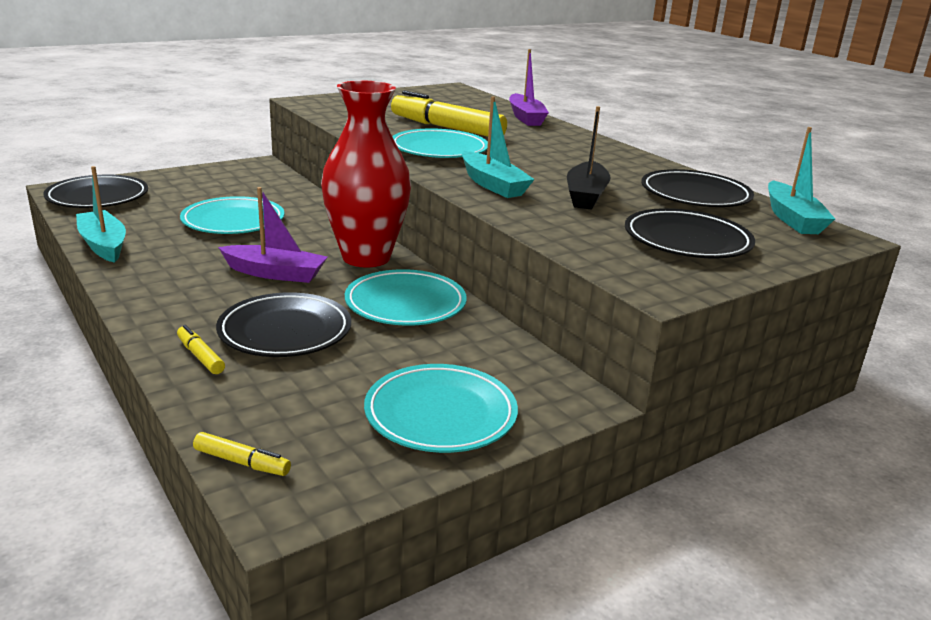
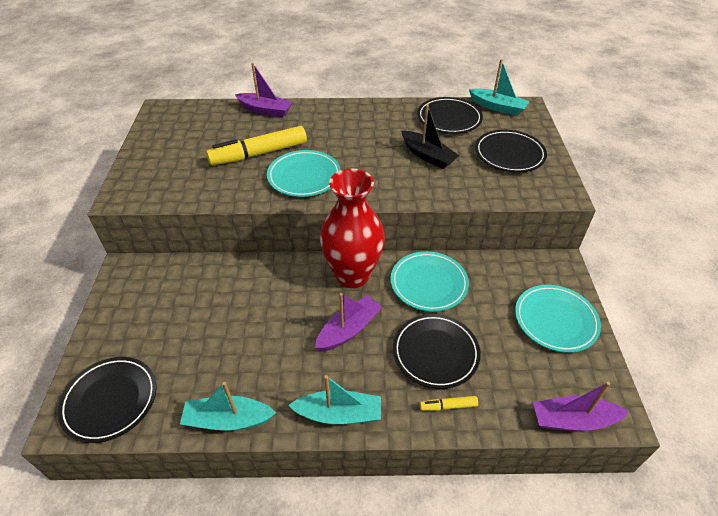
camera: 55 degrees left, 20 degrees up
(233, 221) = (239, 323): turquoise plate -> none
(242, 462) = (573, 420): yellow marker -> purple boat
(493, 185) = (388, 183): turquoise boat -> turquoise boat (339, 414)

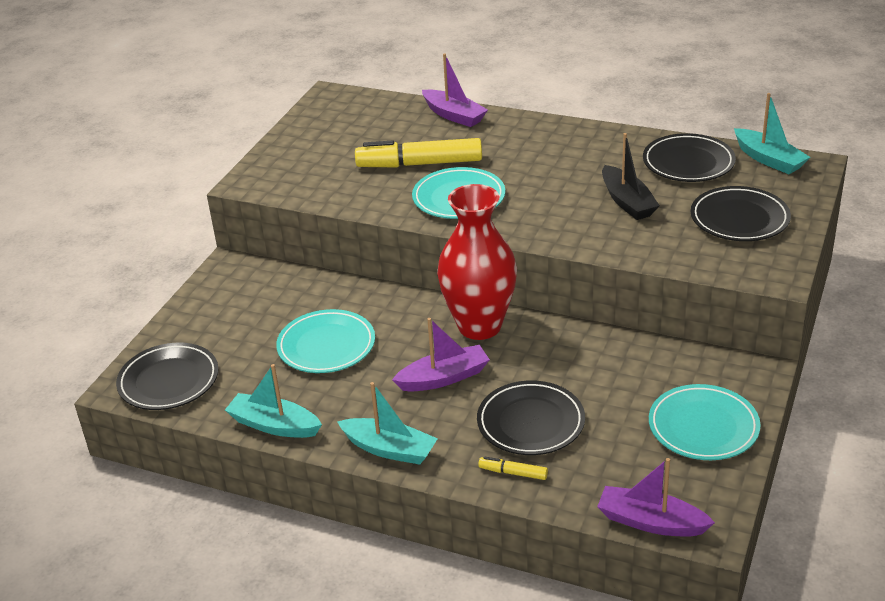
camera: 25 degrees right, 10 degrees down
(428, 283) = (567, 354): turquoise plate -> turquoise plate (326, 346)

